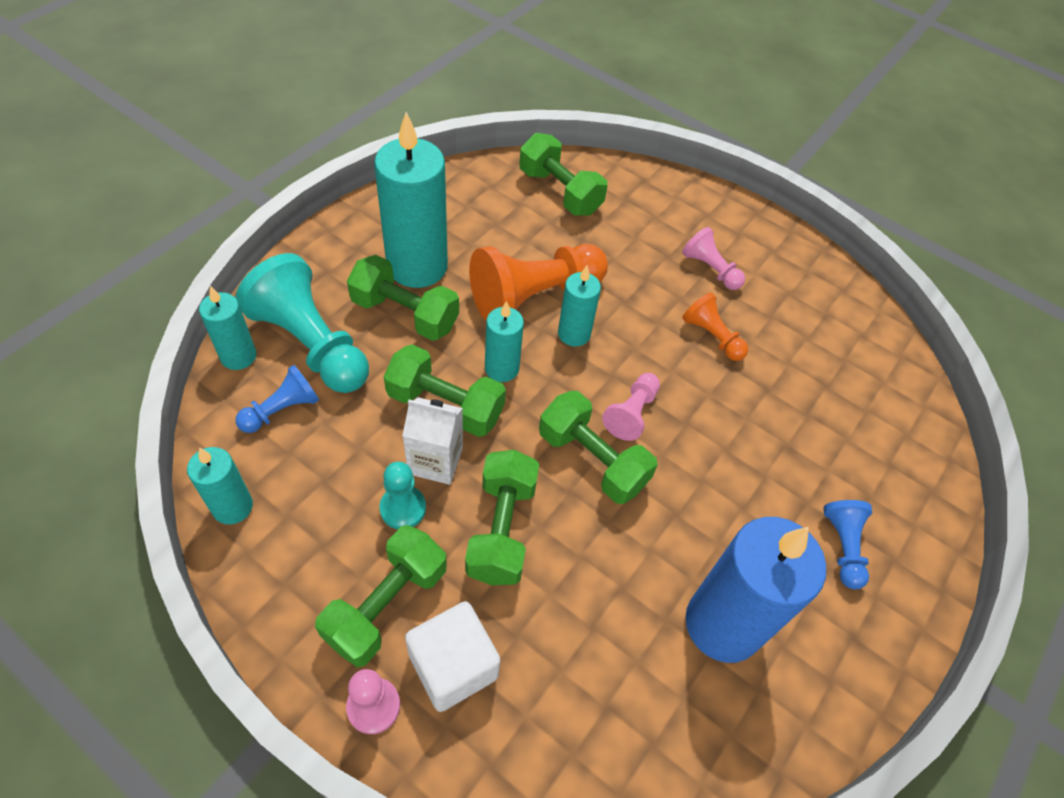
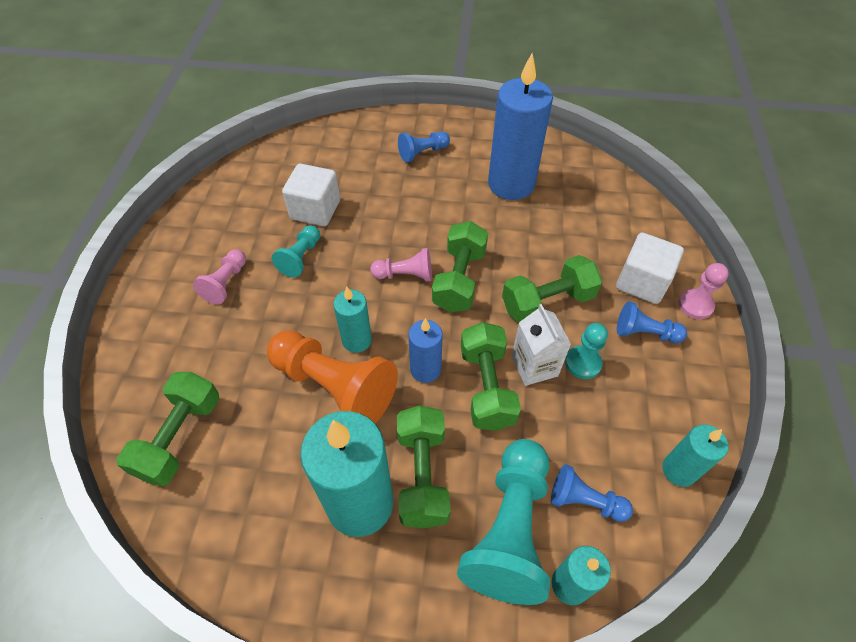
camera: 115 degrees left, 0 degrees up
(386, 605) = (644, 333): green dumbbell -> blue pawn
(501, 368) = (425, 369): turquoise candle -> blue candle
(712, 336) = (301, 258): orange pawn -> turquoise pawn
(782, 379) = (315, 210): none -> white cube

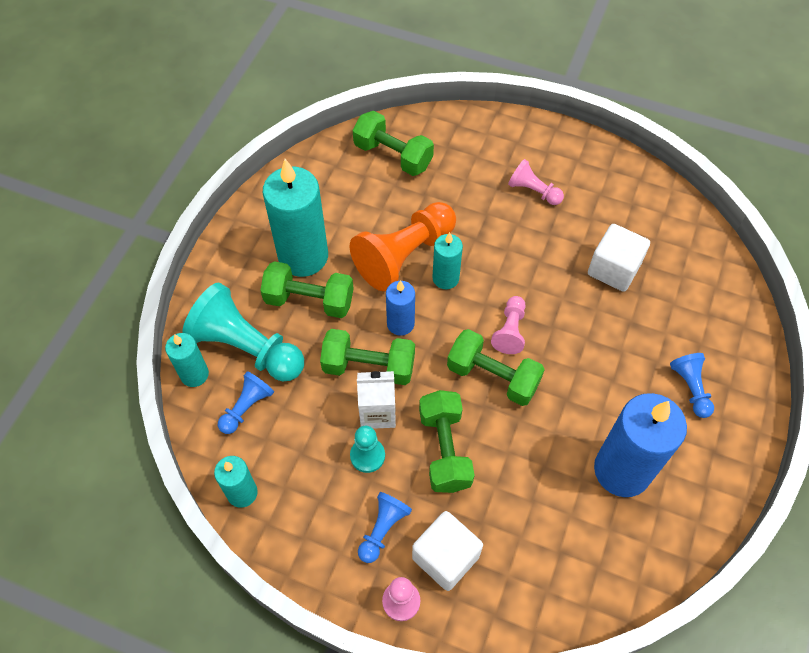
camera: 105 degrees right, 5 degrees up
(301, 258) = (551, 249): turquoise pawn -> none

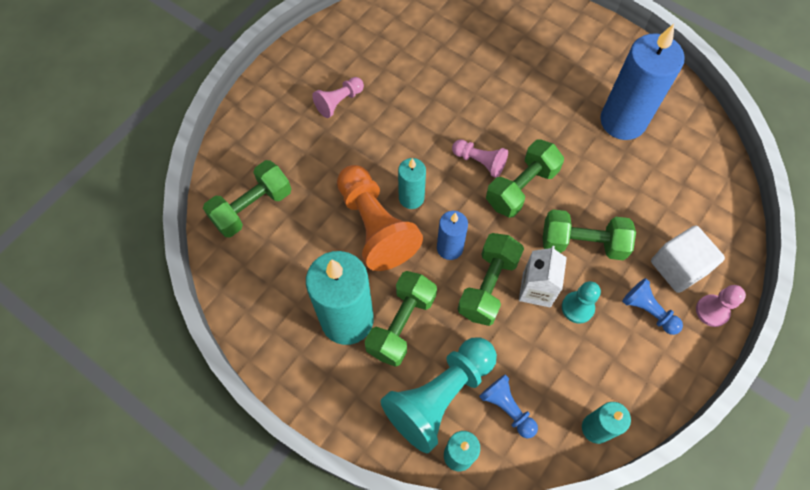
camera: 75 degrees left, 5 degrees up
(613, 269) = (440, 68): white cube -> none
(690, 388) = (562, 54): blue pawn -> none

